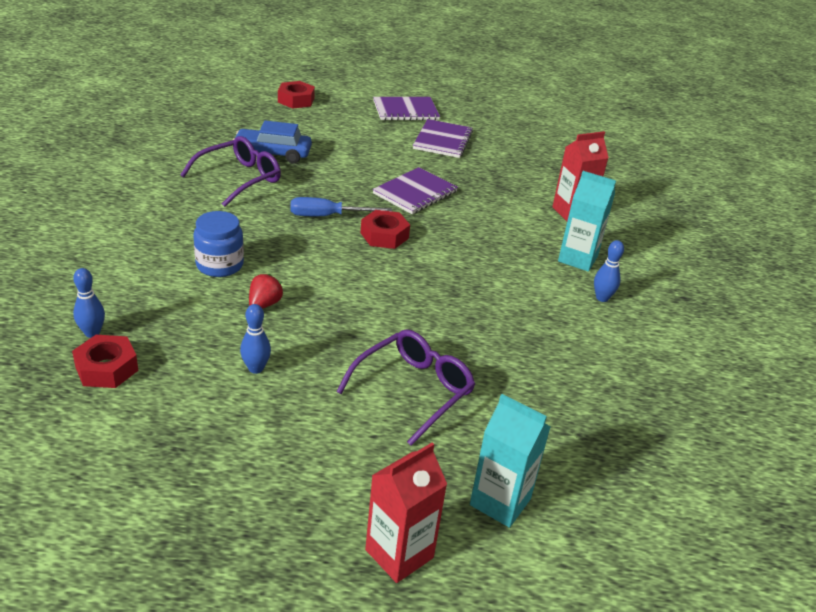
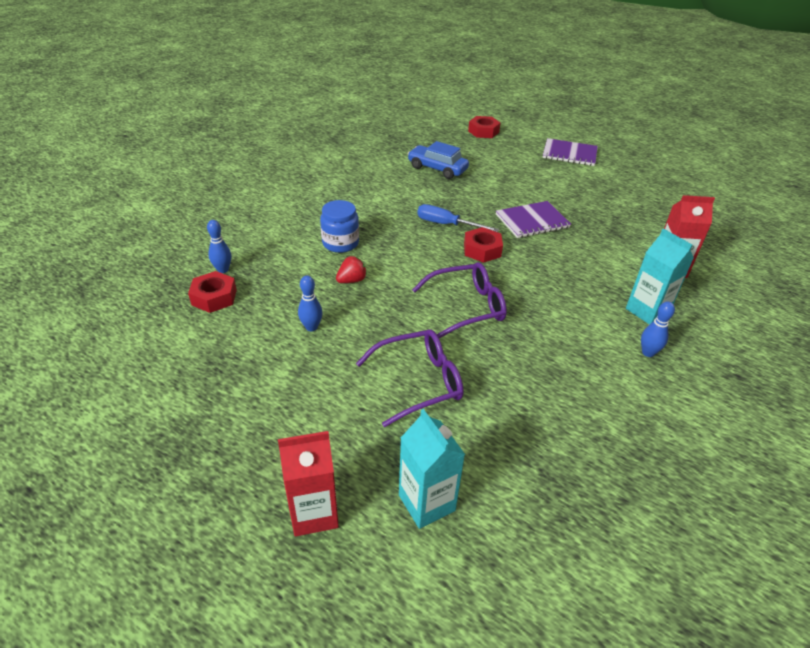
camera: 30 degrees right, 5 degrees up
(239, 179) = (399, 183): purple glasses -> purple glasses (467, 307)
(442, 140) = (586, 183): purple notebook -> none

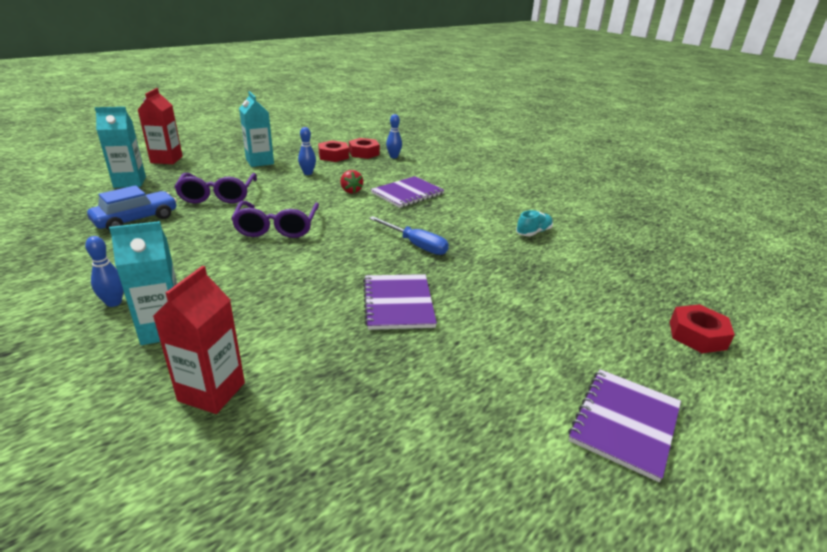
camera: 105 degrees right, 10 degrees down
(284, 388) = (260, 162): none -> turquoise carton
(340, 243) = (407, 193): blue jar -> purple notebook
(389, 175) = (533, 232): none -> turquoise shoe
(437, 168) = (552, 265): blue car -> blue car (136, 220)
(446, 224) = (415, 245): blue screwdriver -> blue screwdriver turned 90 degrees clockwise
(482, 250) = (356, 254): red nut -> red nut (333, 156)

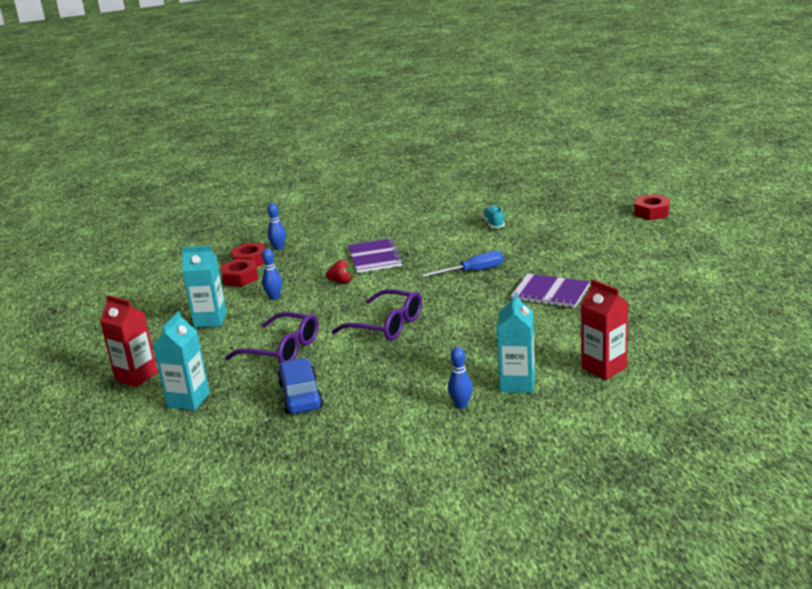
camera: 55 degrees left, 5 degrees down
(625, 423) = (706, 254): purple notebook -> none

